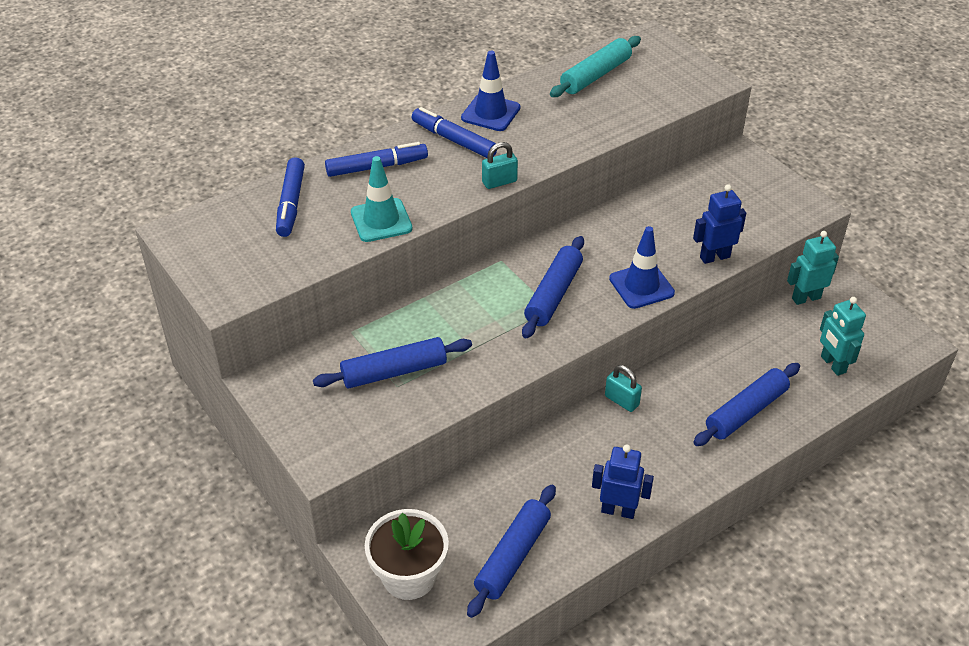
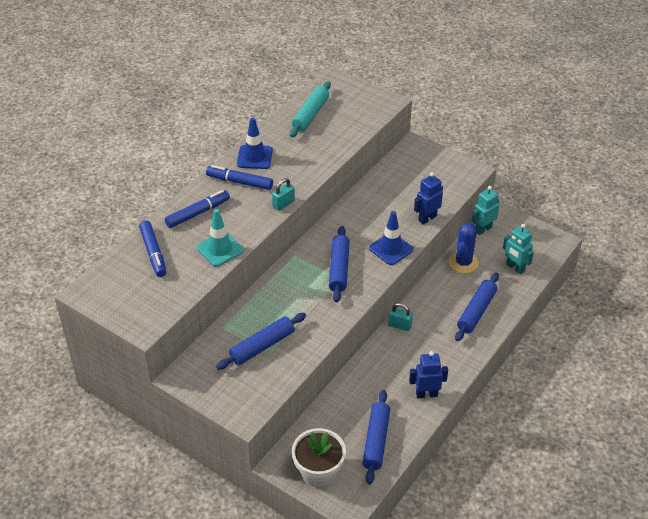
camera: 20 degrees left, 0 degrees up
(755, 337) = (463, 263): none -> blue cactus

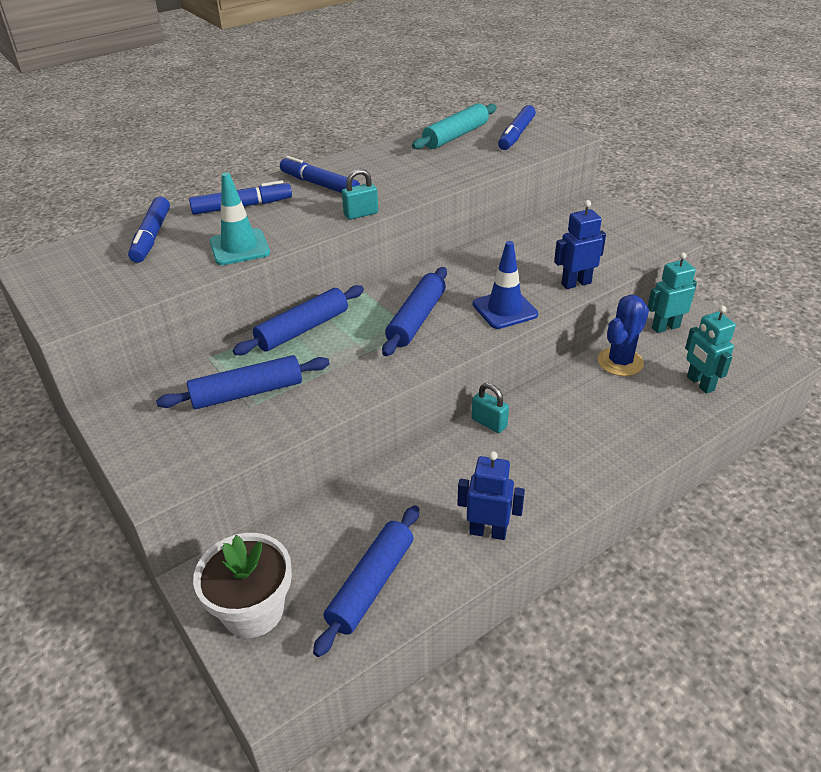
camera: 20 degrees right, 5 degrees down
(254, 157) = (356, 164): blue traffic cone -> none
(353, 106) = (516, 135): none -> blue marker
(476, 311) = (617, 429): blue rolling pin -> blue rolling pin (303, 329)

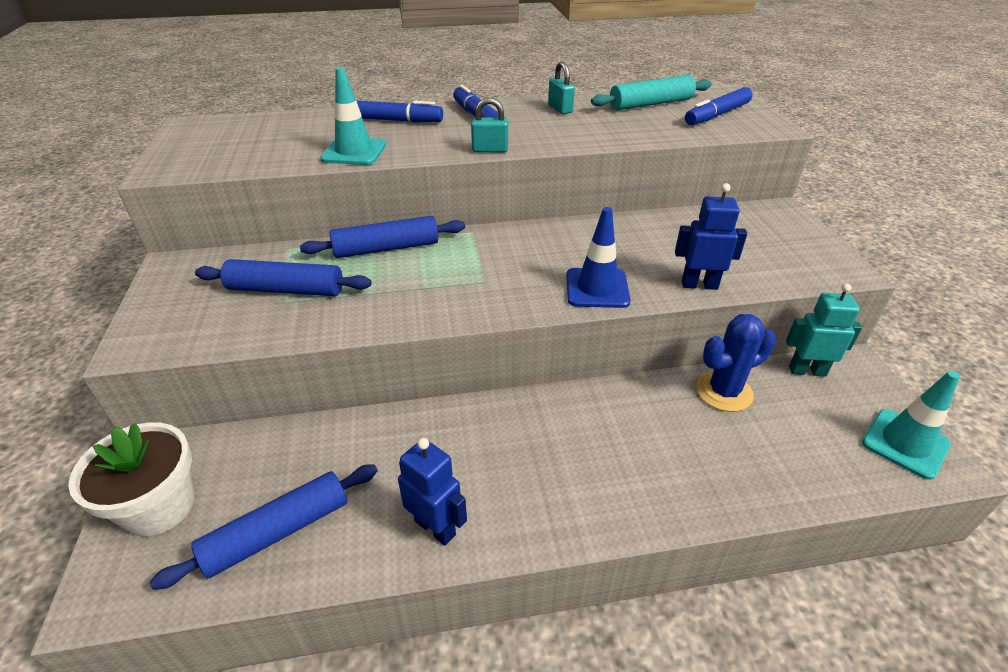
camera: 25 degrees right, 0 degrees up
(152, 237) = (296, 127): blue marker -> none
(416, 319) = (498, 271): blue rolling pin -> none
(489, 423) = (528, 406): turquoise padlock -> turquoise padlock (560, 109)
(700, 383) = (811, 452): turquoise robot -> none
(751, 356) = (905, 443): none -> turquoise traffic cone

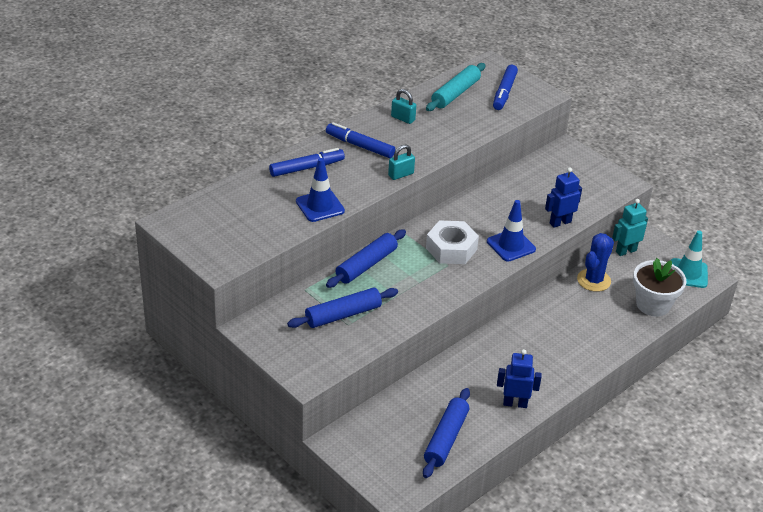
camera: 35 degrees left, 0 degrees up
(159, 506) = (374, 457): white flower pot -> white flower pot (653, 304)
(354, 152) = (320, 206): turquoise traffic cone -> blue traffic cone
(510, 266) = (451, 249): none -> white nut

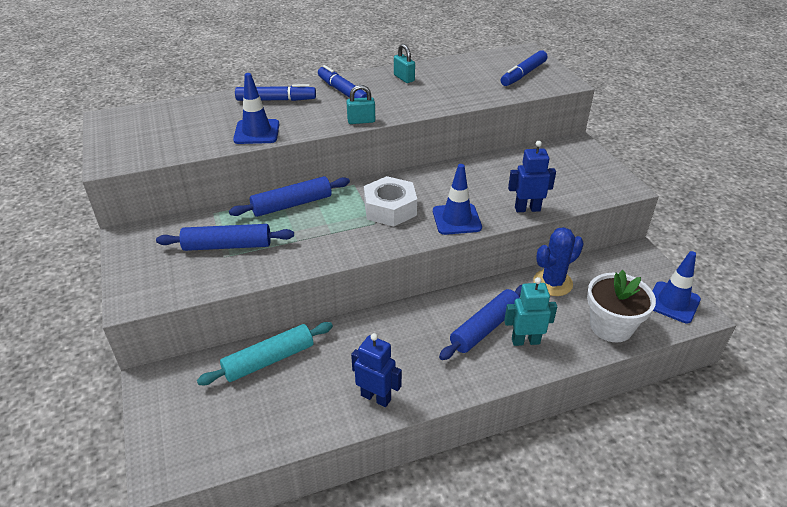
camera: 25 degrees right, 0 degrees up
(446, 438) = (268, 416): blue rolling pin -> blue rolling pin (485, 328)
(455, 93) = (472, 68): turquoise rolling pin -> turquoise rolling pin (269, 360)
(626, 251) = (607, 261): turquoise robot -> turquoise robot (525, 341)
(688, 273) = (672, 302): turquoise traffic cone -> blue traffic cone

